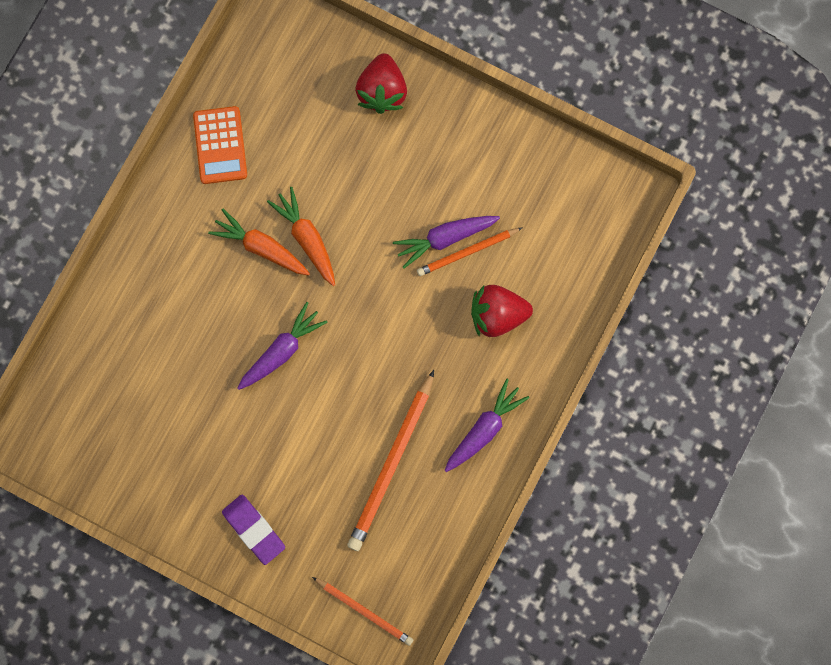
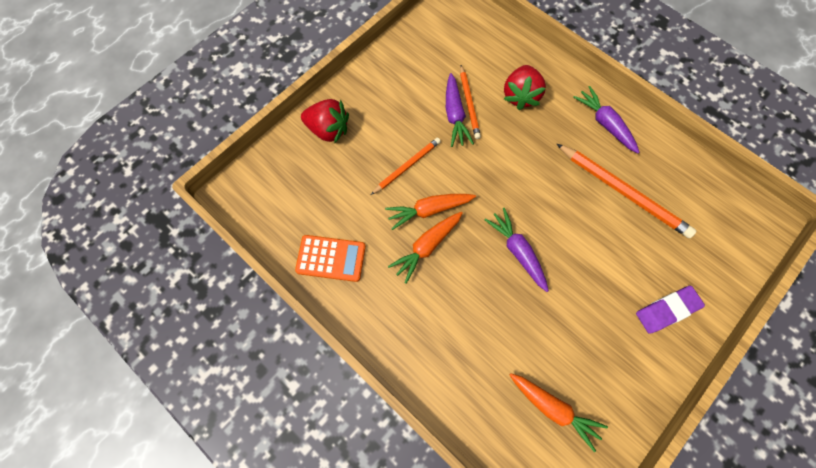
camera: 75 degrees left, 10 degrees down
(117, 419) = (553, 408): none -> orange carrot
(364, 611) = (741, 239): orange pencil -> orange pencil (407, 166)

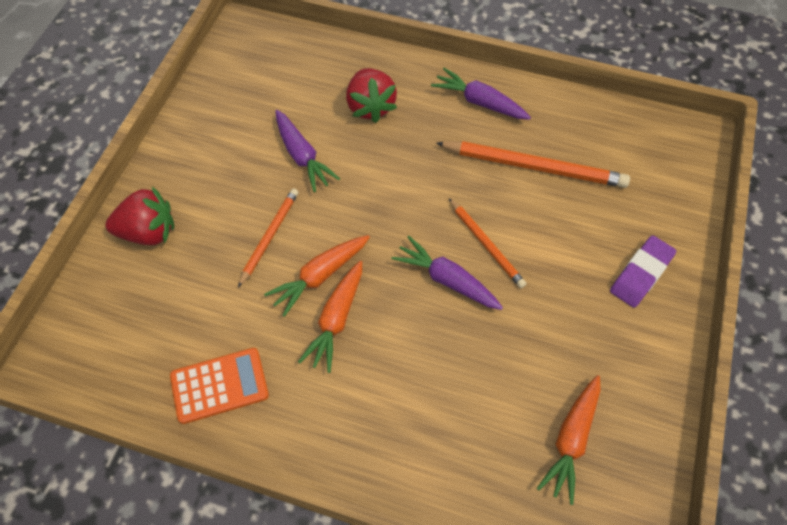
camera: 25 degrees left, 10 degrees down
(469, 103) = (314, 137): orange pencil -> orange pencil (486, 244)
(553, 408) = (571, 440): orange carrot -> orange carrot turned 105 degrees clockwise

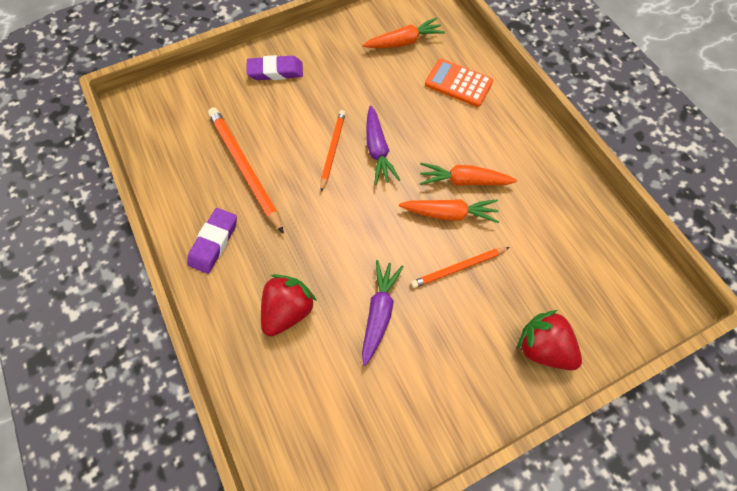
camera: 135 degrees left, 5 degrees up
(219, 385) = (563, 200): orange calculator -> orange calculator (458, 83)
(336, 320) = (463, 181): orange carrot -> orange carrot turned 150 degrees counterclockwise
(479, 102) = (214, 242): purple carrot -> purple eraser

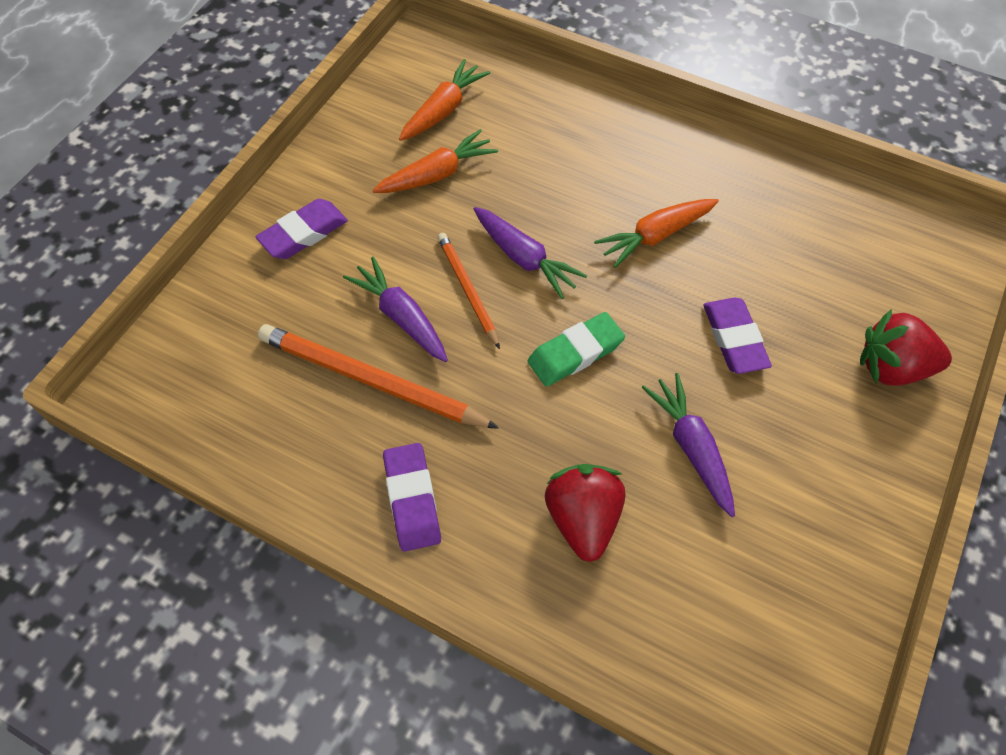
camera: 35 degrees left, 5 degrees down
(287, 144) = (401, 317): none -> purple carrot
(360, 219) = (575, 353): none -> green eraser
(449, 214) = (672, 283): orange carrot -> orange carrot (437, 174)
(458, 83) = (552, 126): orange calculator -> none
(458, 268) = (734, 339): orange pencil -> purple eraser

